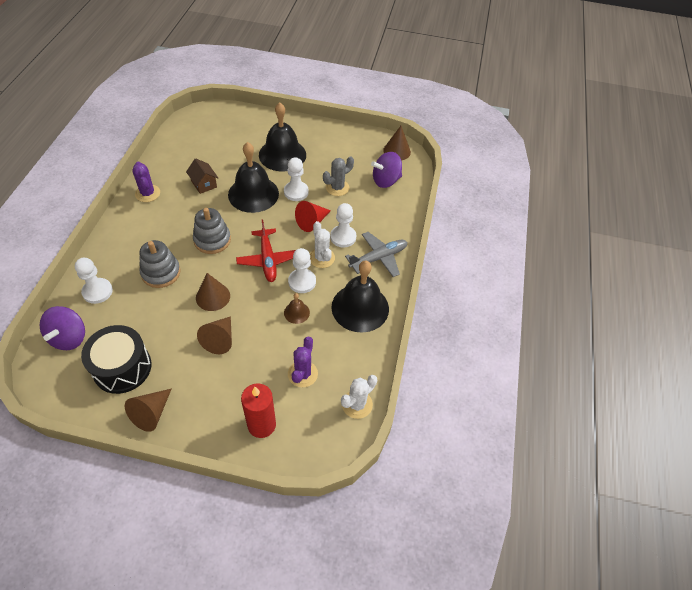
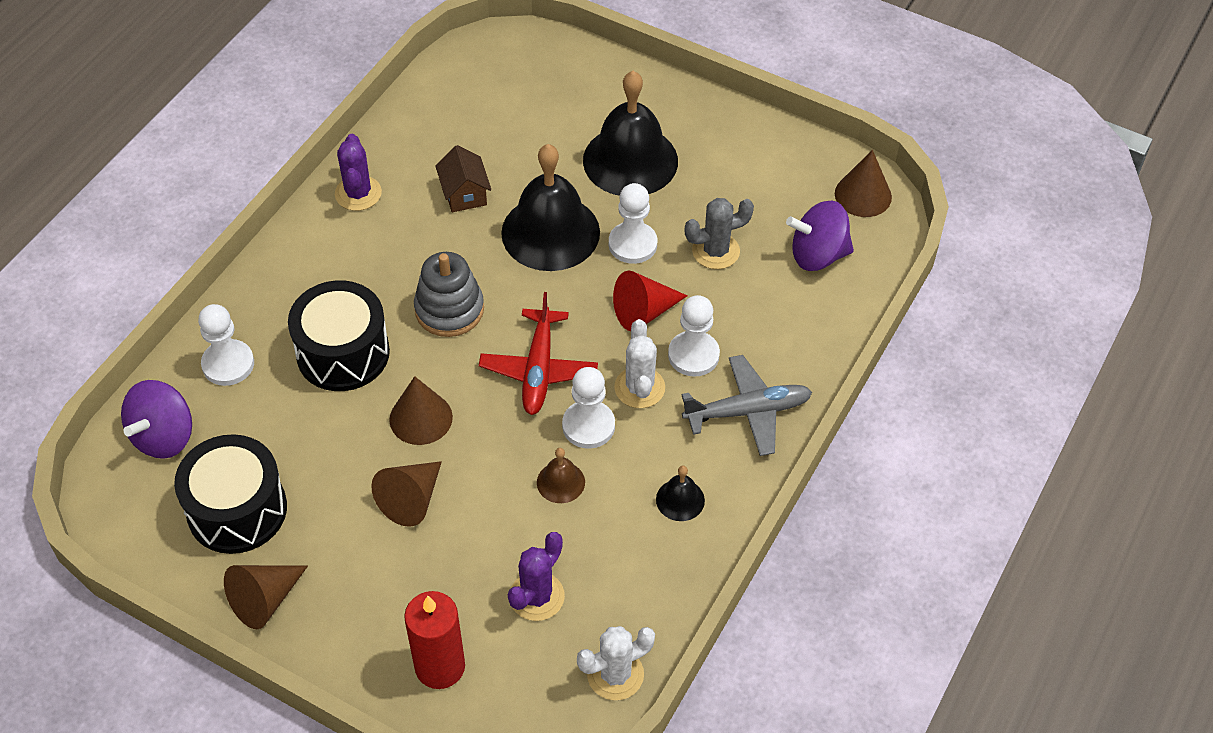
camera: 20 degrees right, 0 degrees up
(161, 273) = (343, 353): grey stacking toy -> black drum
(360, 307) = (680, 500): black bell -> black bell, size x0.44

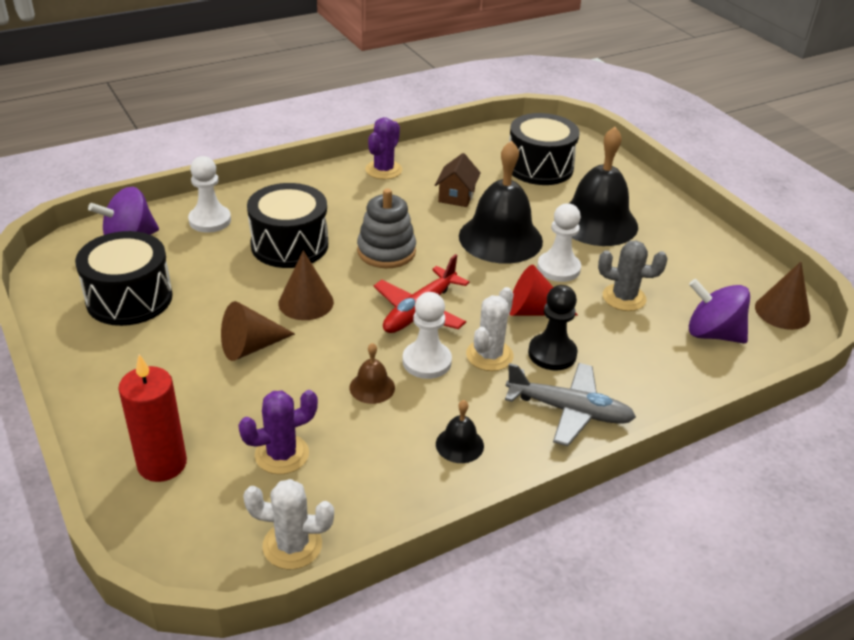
camera: 30 degrees right, 15 degrees down
(265, 600) = (89, 358): brown cone -> none
(522, 106) = (539, 167): none -> black drum
(693, 355) = (552, 354): white pawn -> black pawn

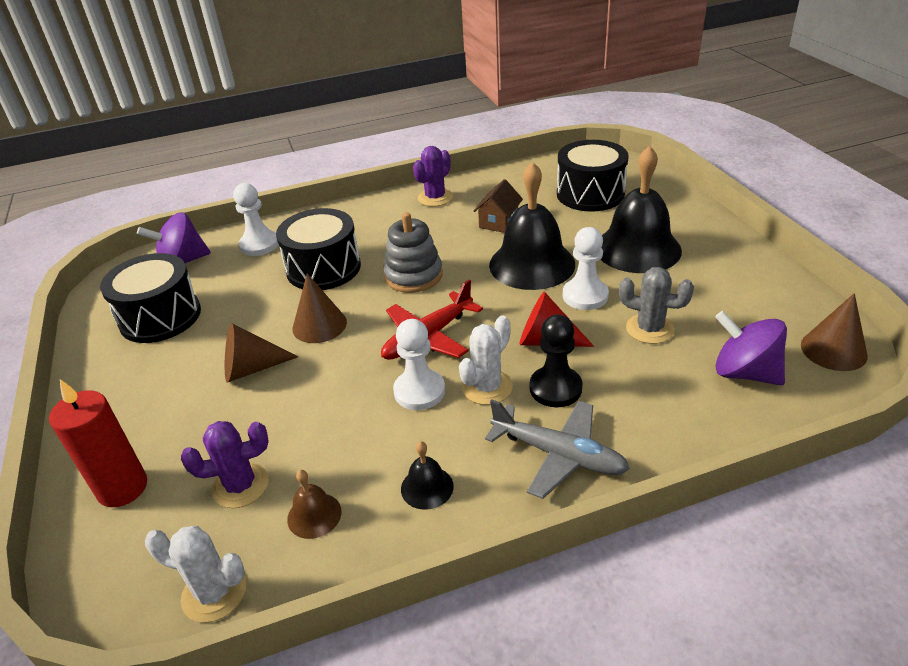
camera: 15 degrees right, 0 degrees up
(372, 387) = (355, 417): brown bell -> brown bell (314, 515)

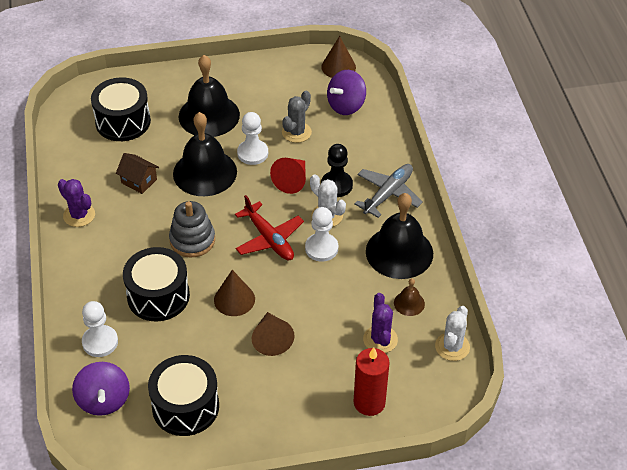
camera: 85 degrees left, 10 degrees up
(427, 487) = (399, 252): black bell -> black bell, size x2.26

